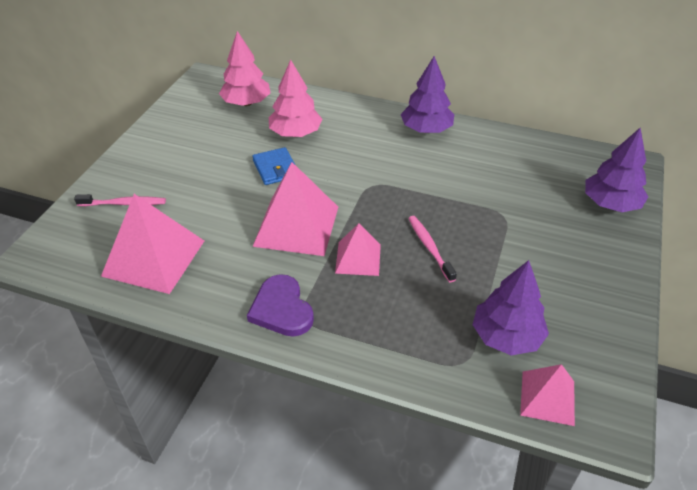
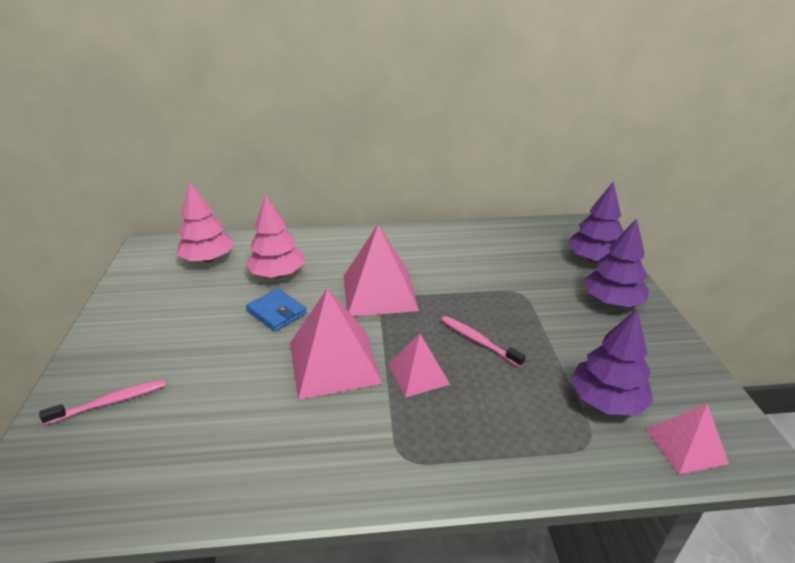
camera: 25 degrees left, 10 degrees down
(154, 258) = (183, 454): pink pyramid -> pink pyramid (379, 292)
(281, 309) = (373, 457): purple heart -> none
(426, 129) = (401, 240): purple tree -> purple tree (612, 301)

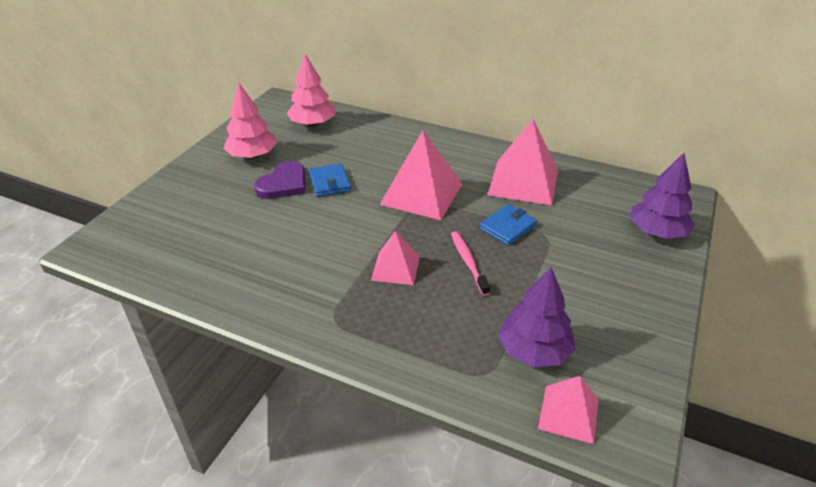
camera: 30 degrees right, 5 degrees up
(110, 402) = (181, 206): pink toothbrush -> none
(225, 331) = (283, 184): none -> purple heart
(278, 274) = (354, 152): pink tree -> pink tree (252, 155)
(334, 362) = (340, 234): pink pyramid -> pink pyramid (523, 182)
(481, 296) = (507, 227): none -> blue wallet
(612, 301) = (633, 276): purple tree -> none

